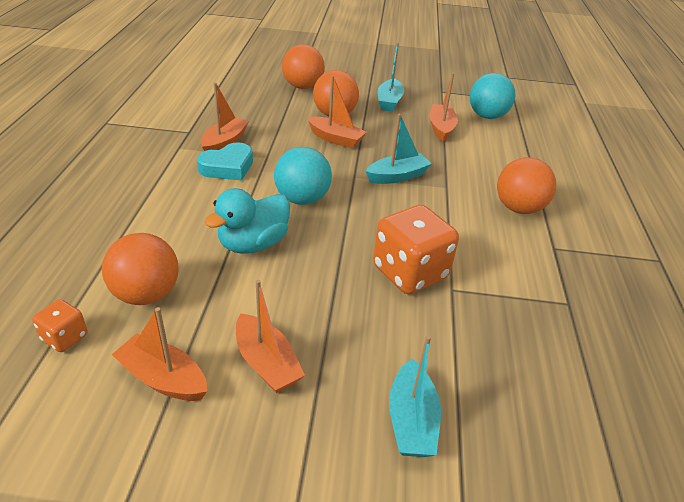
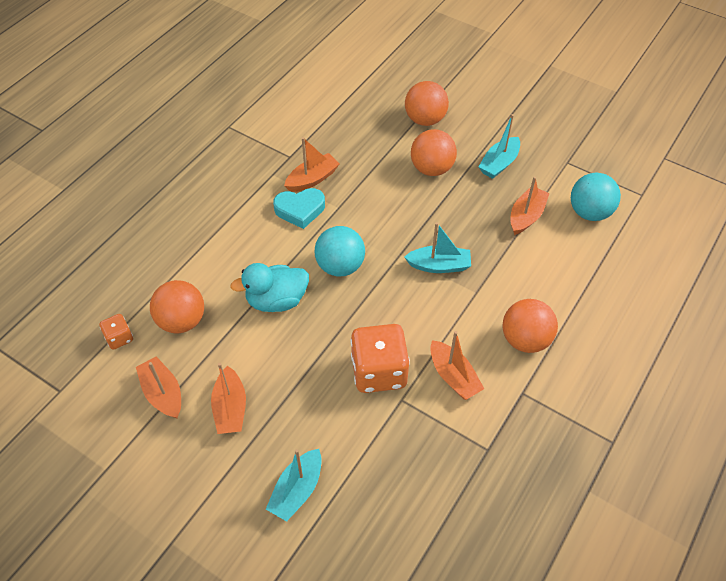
camera: 30 degrees right, 15 degrees up
(335, 139) = (412, 202): orange boat -> orange boat (453, 376)

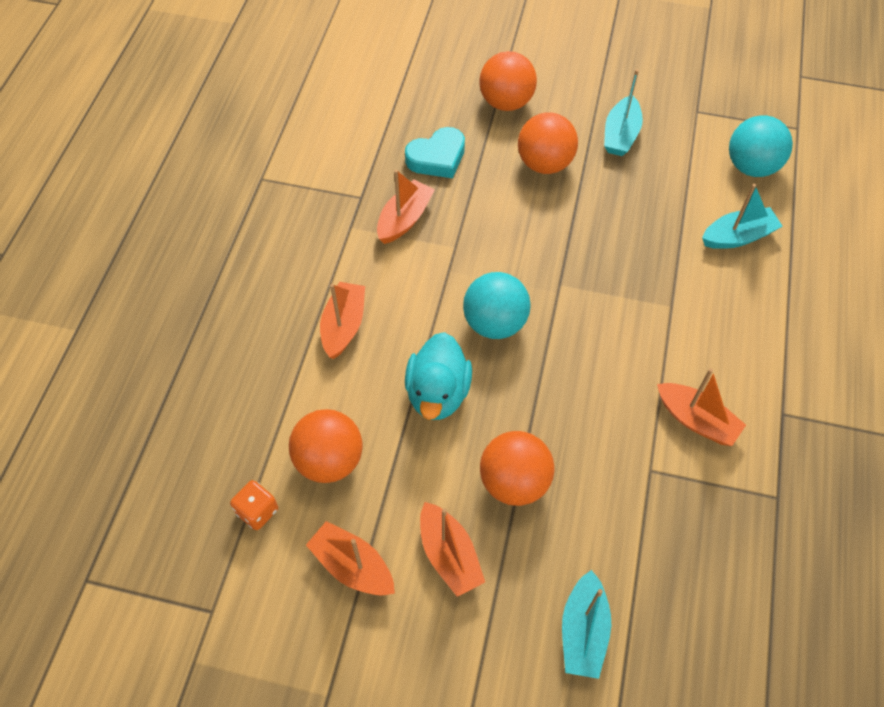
camera: 20 degrees left, 5 degrees up
(276, 300) = (438, 393): turquoise duck -> turquoise duck turned 45 degrees counterclockwise
(300, 210) = (409, 264): turquoise heart -> turquoise heart (437, 158)
(379, 371) = (607, 444): orange dice -> none
(439, 265) = (613, 285): turquoise boat -> turquoise boat (738, 236)
(525, 339) = (754, 347): orange ball -> orange ball (514, 482)
(526, 216) = (683, 192): orange boat -> orange boat (344, 326)

